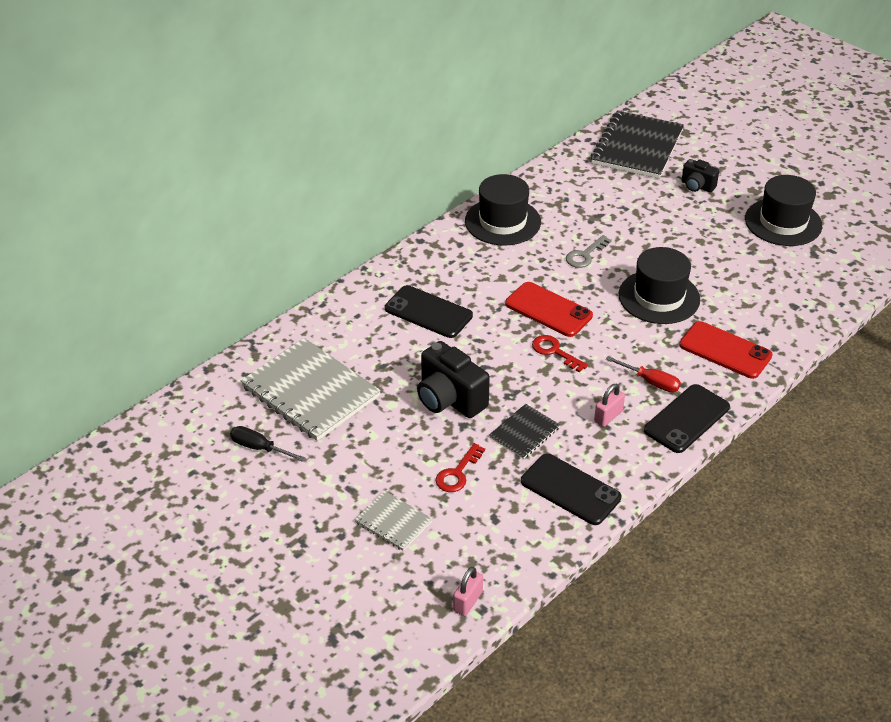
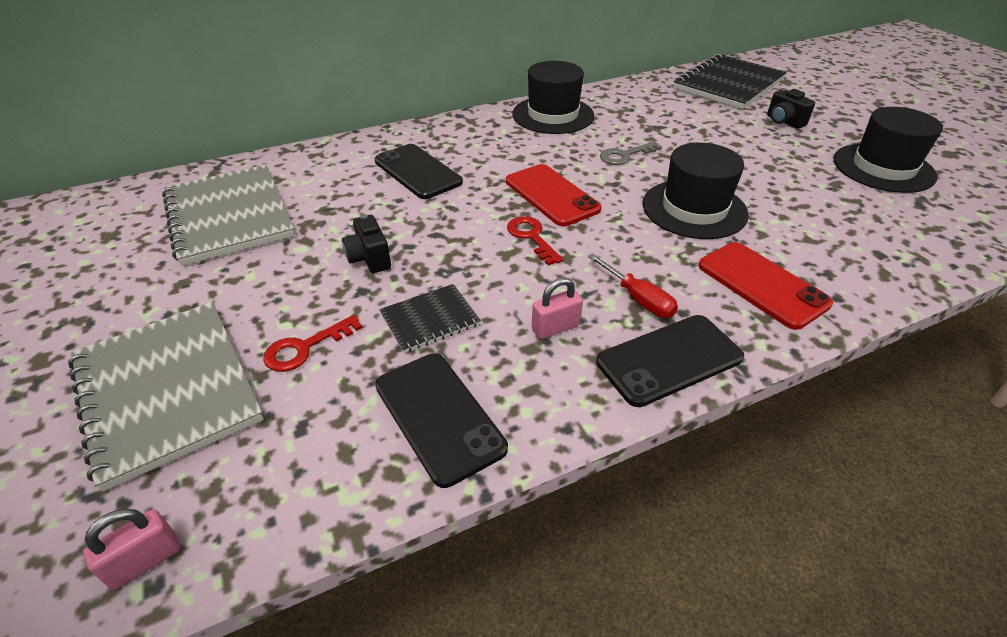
camera: 20 degrees right, 0 degrees up
(259, 448) = (117, 257): black screwdriver -> none
(393, 522) = (167, 390): grey notebook -> grey notebook, size x2.00
(449, 399) = (369, 258): black camera -> black camera, size x0.57

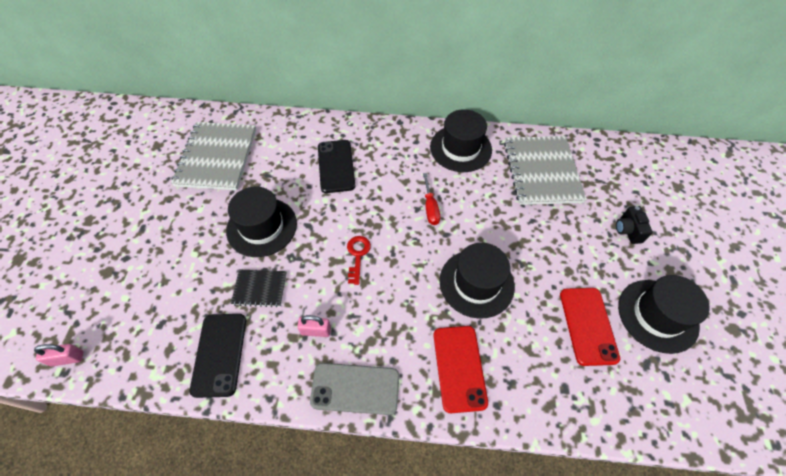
camera: 30 degrees right, 15 degrees up
(167, 390) = (124, 268): grey notebook -> grey notebook (542, 171)
(305, 348) = (192, 275): red key -> none
(369, 258) = (262, 227): black camera -> black hat
(552, 195) = (397, 225): red phone -> red phone (588, 325)
(625, 155) = (475, 211): grey key -> none
(639, 299) = (377, 337): red screwdriver -> red screwdriver (430, 208)
(669, 360) = (355, 388): black phone -> grey phone
(728, 84) = (624, 169): black notebook -> none

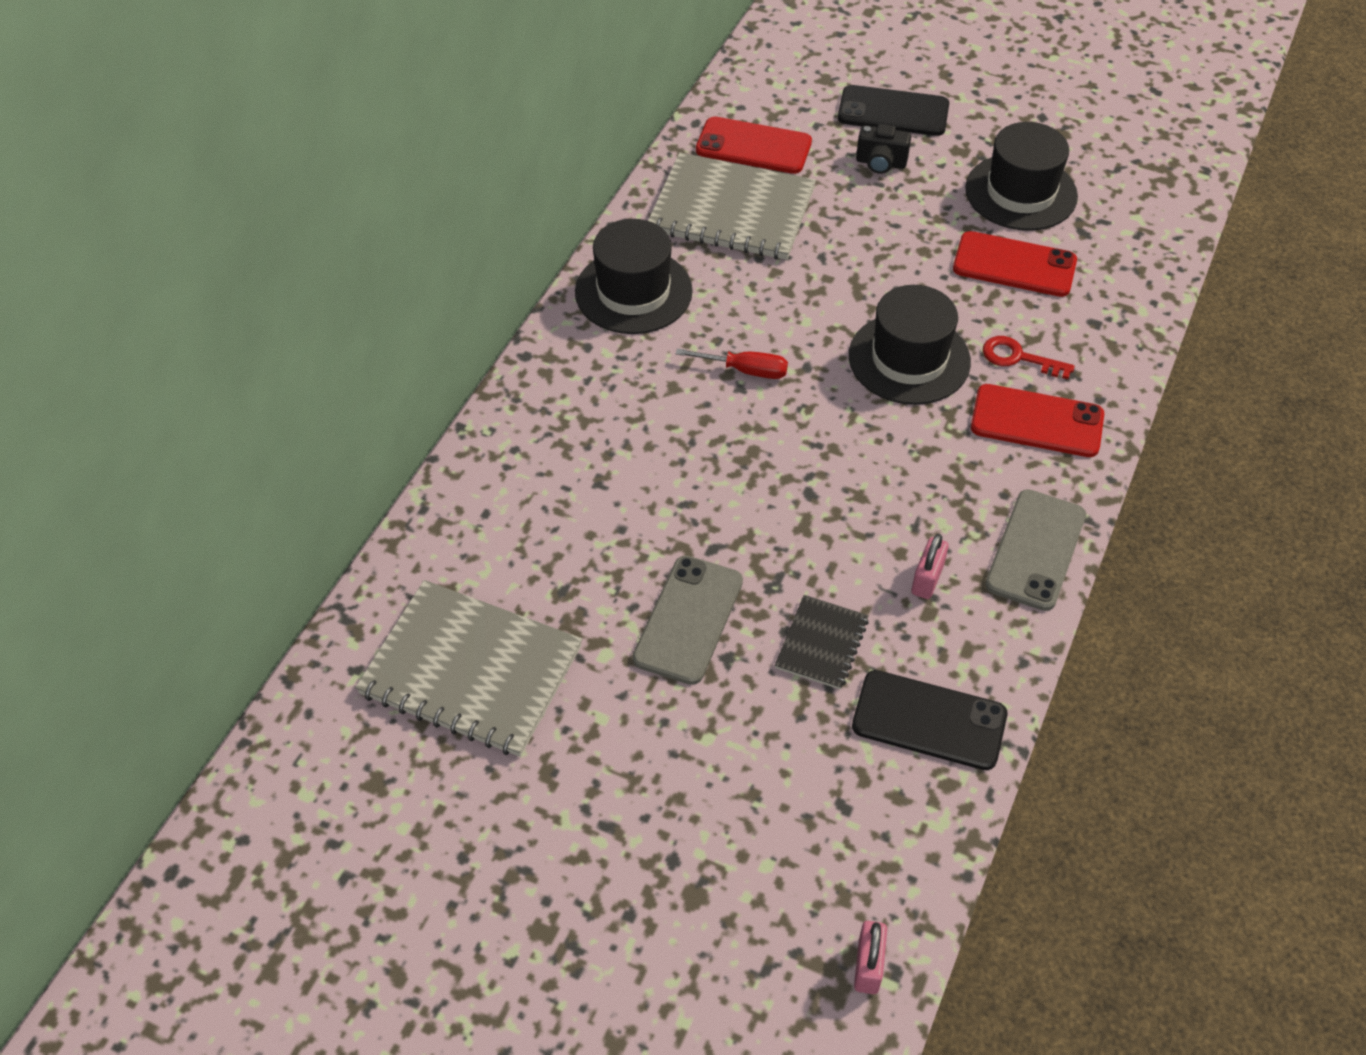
camera: 70 degrees left, 5 degrees down
(262, 227) = (688, 620): black hat -> grey phone
(336, 166) = (591, 477): black phone -> black phone (893, 112)
(357, 255) = (804, 492): red key -> red key (1018, 358)
(597, 168) = (753, 146): none -> red phone

